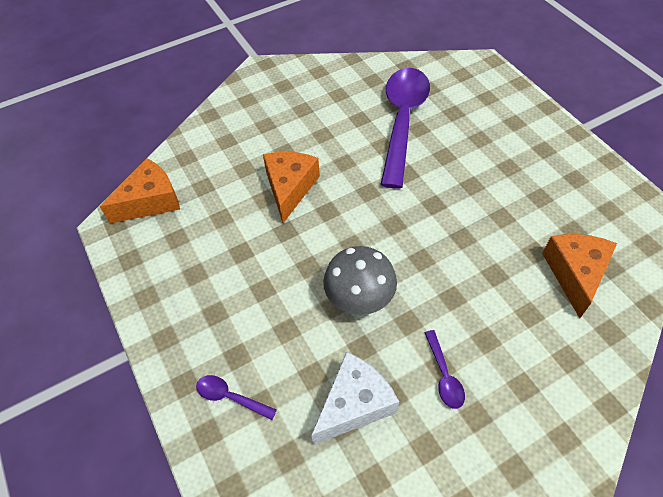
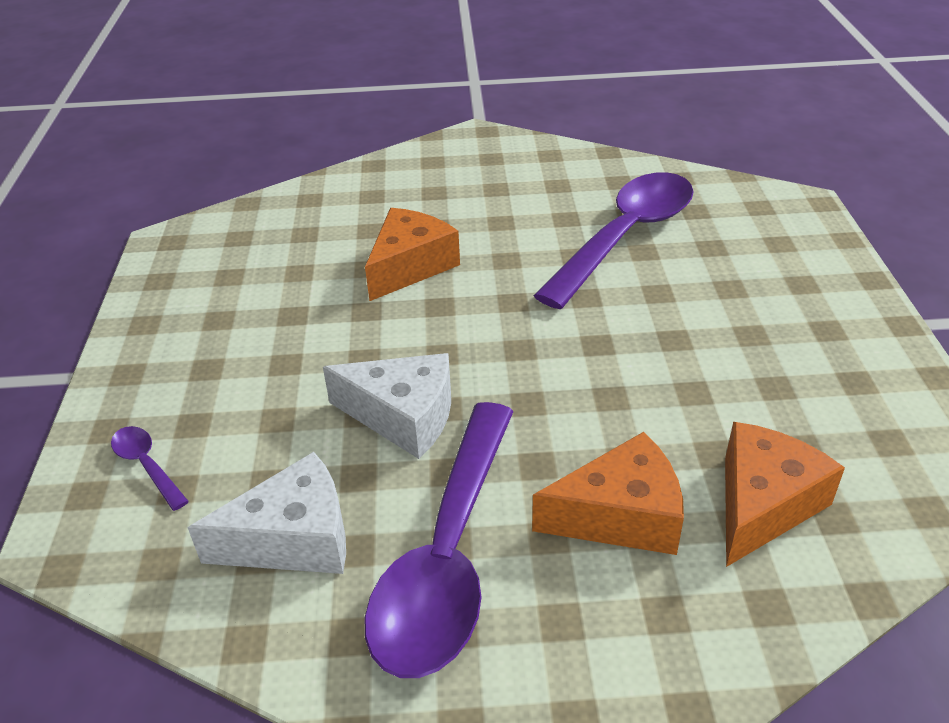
camera: 25 degrees right, 15 degrees down
(150, 201) = (231, 230): orange cheese -> orange cheese (620, 515)
(359, 297) = (403, 416): grey mushroom -> white cheese
(444, 376) = (448, 556): purple spoon -> purple spoon, size x2.48

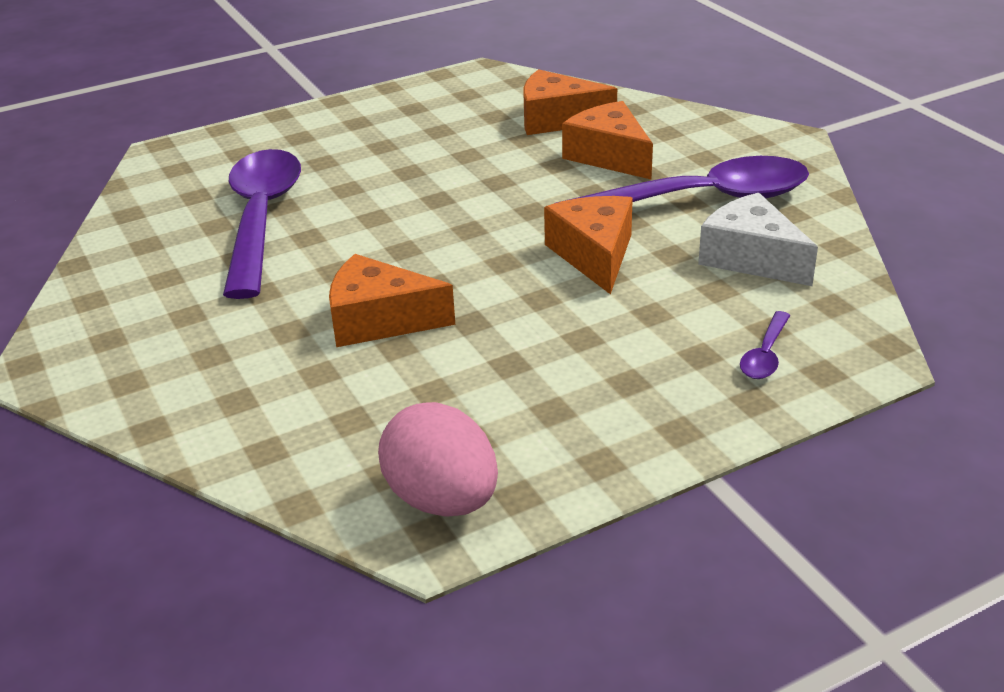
camera: 115 degrees left, 5 degrees down
(190, 251) = (442, 500): none -> pink egg
(403, 416) = (594, 255): white cheese -> orange cheese
(625, 236) = (261, 219): purple spoon -> purple spoon turned 75 degrees clockwise

